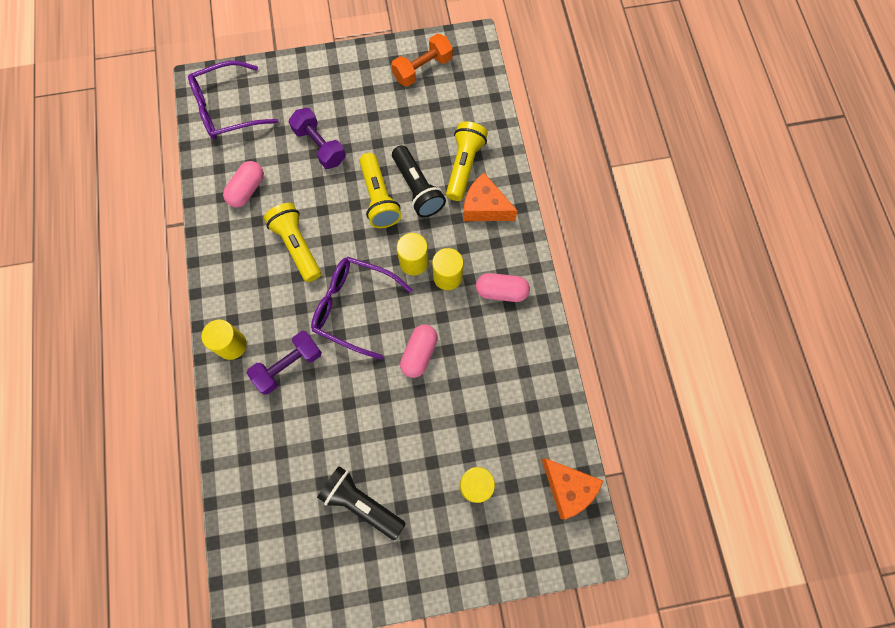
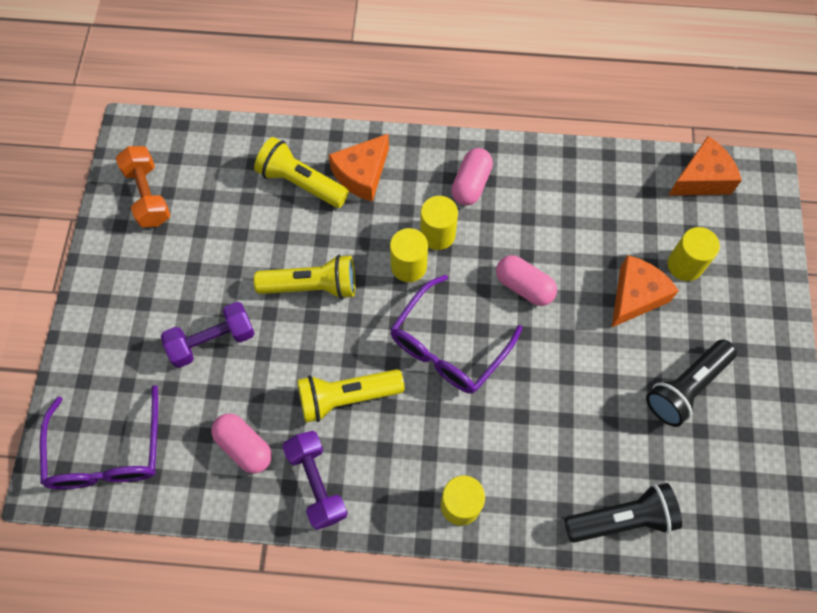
camera: 75 degrees left, 5 degrees down
(288, 365) = (504, 438): purple dumbbell -> purple dumbbell (317, 483)
(417, 189) = (314, 240): black flashlight -> black flashlight (622, 519)
(434, 447) = (635, 296): none -> orange cheese

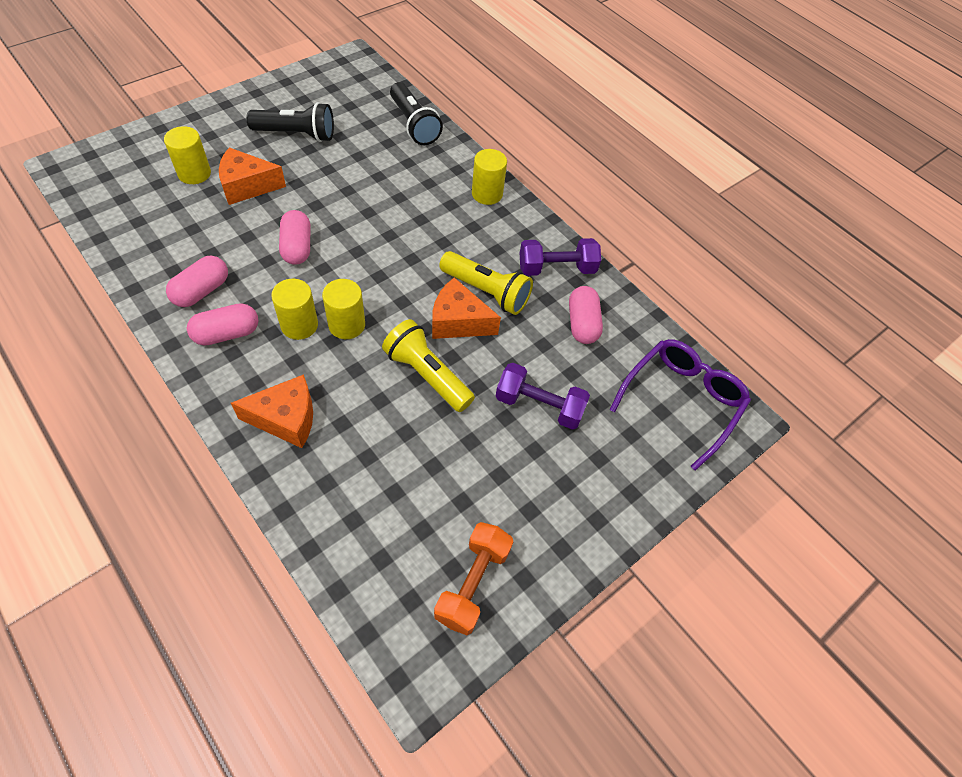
camera: 140 degrees left, 10 degrees down
(301, 182) = (337, 460): yellow flashlight -> none
(317, 483) = (556, 268): purple dumbbell -> purple dumbbell turned 60 degrees clockwise
(449, 345) = (388, 261): purple glasses -> none
(529, 192) = (201, 291): none -> pink capsule
(622, 519) = (414, 125): black flashlight -> black flashlight turned 150 degrees counterclockwise
(701, 178) = (97, 198): orange cheese -> orange cheese (458, 321)

